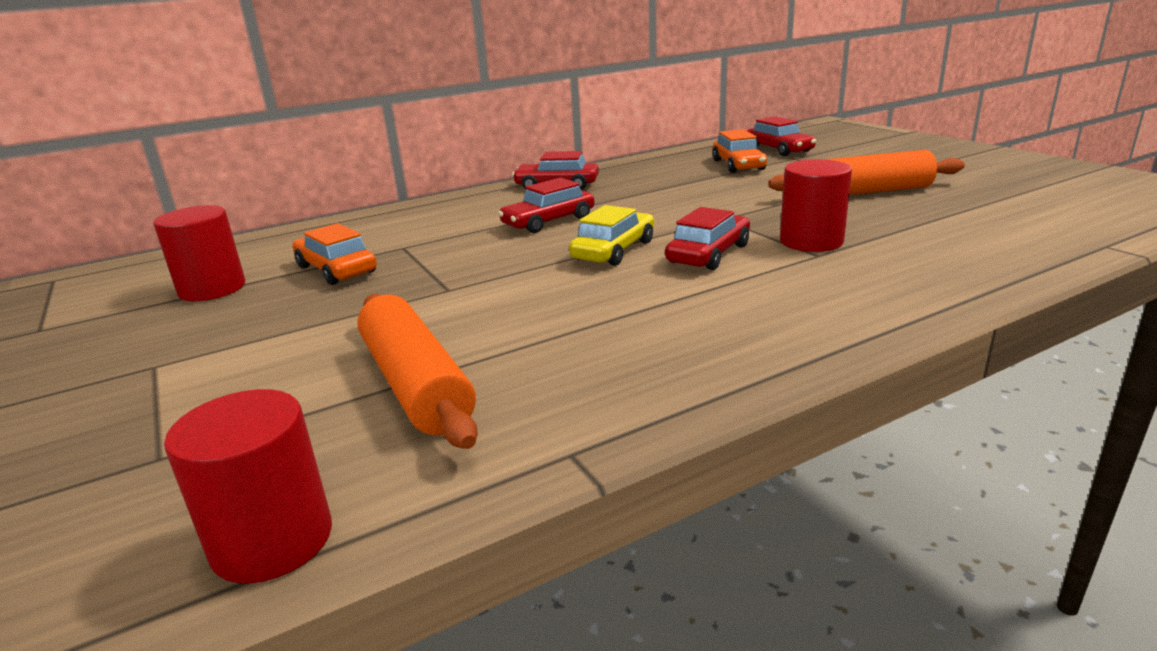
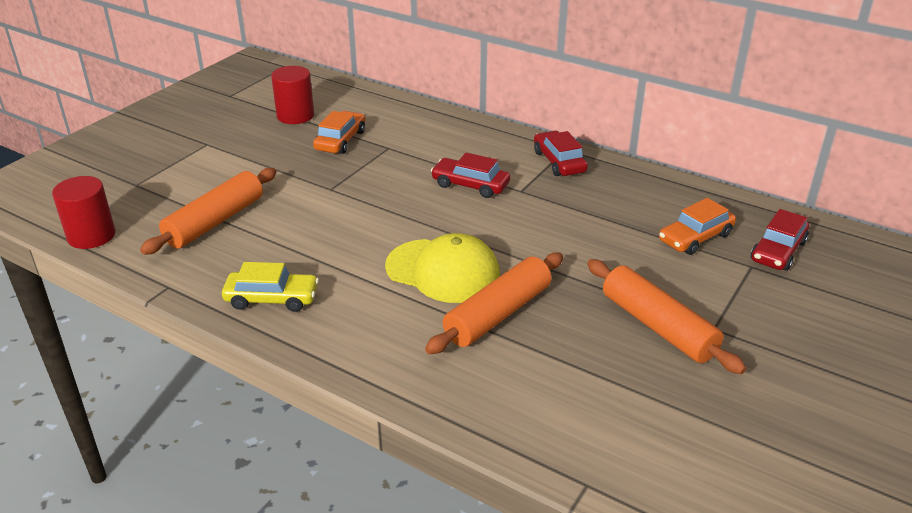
camera: 60 degrees right, 10 degrees up
(614, 250) = (427, 229): yellow car -> yellow car (272, 298)
(708, 254) = (443, 271): red car -> yellow cap
(811, 241) = (498, 314): red cylinder -> orange rolling pin

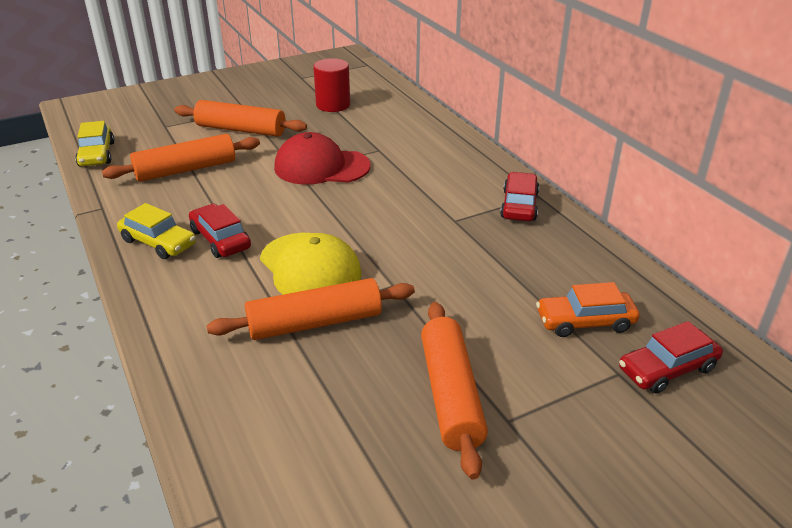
camera: 30 degrees right, 0 degrees up
(91, 236) = (97, 154): red cylinder -> yellow car
(227, 165) = (241, 129): none -> orange rolling pin
(340, 140) = (346, 133): orange car -> none
(351, 179) = (321, 167): none -> red cap
(470, 185) = (414, 201): red car -> red car (220, 239)

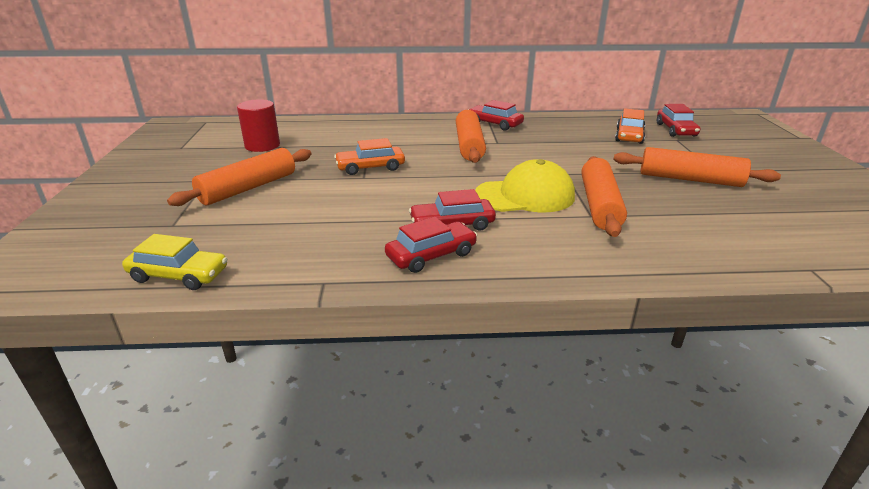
camera: 65 degrees left, 5 degrees down
(158, 242) = (431, 255): yellow car -> red car
(186, 169) = (296, 225): orange rolling pin -> orange rolling pin (469, 145)
(321, 167) = (370, 167): red cap -> orange car

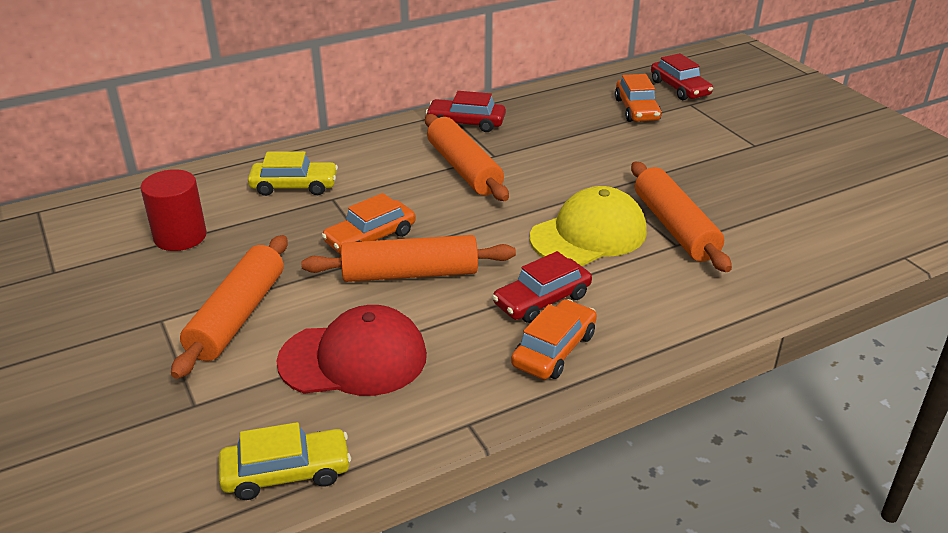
camera: 25 degrees left, 5 degrees up
(290, 225) = (354, 358): none -> red cap
(352, 135) = (294, 186): none -> yellow car
(431, 255) = (554, 350): red car -> orange car
(690, 179) = (739, 165): orange rolling pin -> orange rolling pin (410, 274)

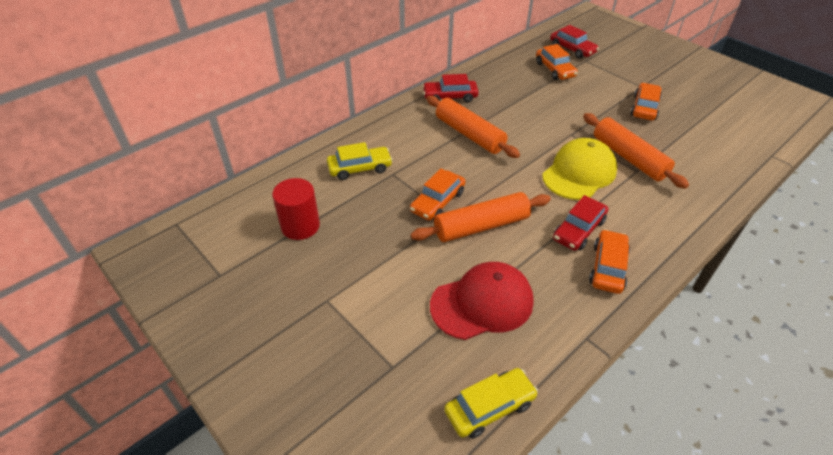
camera: 15 degrees left, 10 degrees up
(237, 316) = (381, 285): orange rolling pin -> none
(741, 171) = (644, 108): none -> orange car

